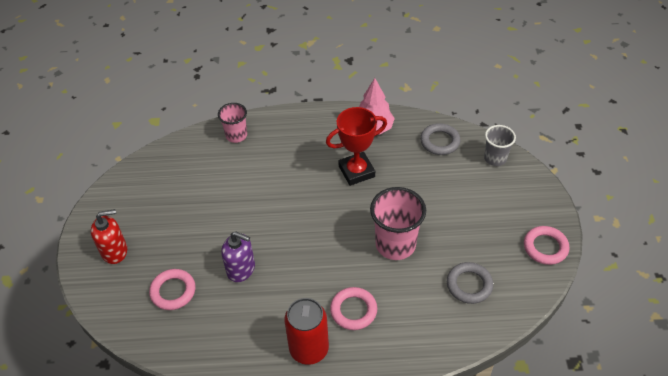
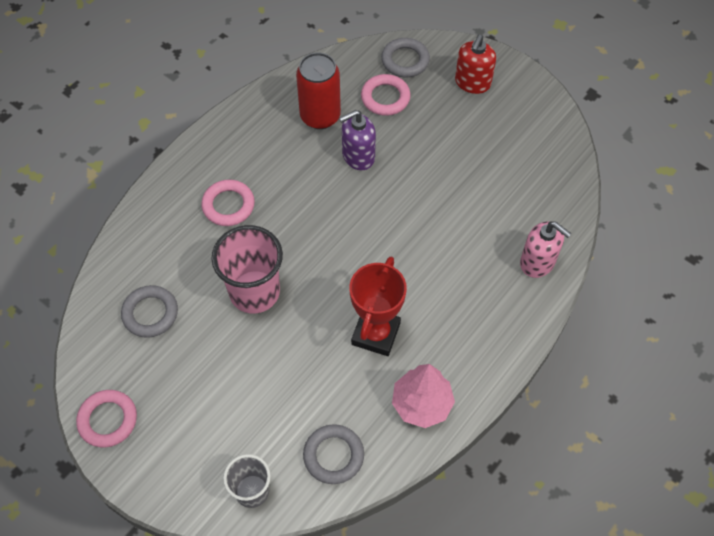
camera: 130 degrees right, 10 degrees up
(124, 305) = (405, 60): none -> grey ring
(236, 135) = (537, 262): pink cup -> pink soap dispenser
(309, 349) = (231, 150): red can -> red can (320, 116)

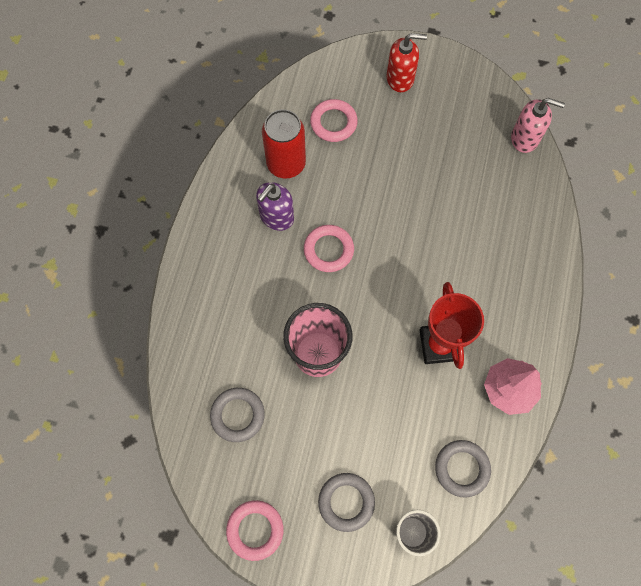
camera: 25 degrees left, 10 degrees up
(228, 205) = (251, 283): pink ring -> pink ring (328, 250)
(358, 156) = (339, 188): purple soap dispenser -> purple soap dispenser (276, 217)
(405, 60) = (332, 80): grey ring -> grey ring (346, 502)
(472, 83) = (400, 78): red soap dispenser -> red soap dispenser turned 90 degrees counterclockwise
(537, 262) = (536, 222): pink soap dispenser -> pink soap dispenser (525, 138)

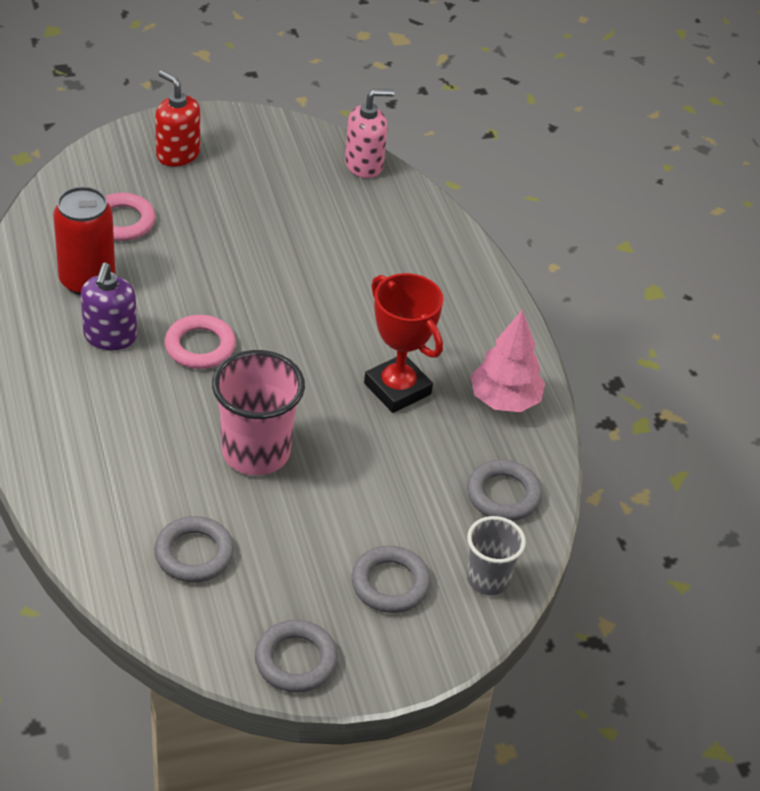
camera: 35 degrees left, 25 degrees down
(255, 530) = (296, 660): pink ring -> grey ring
(400, 78) = (178, 154): red soap dispenser -> red soap dispenser turned 105 degrees counterclockwise

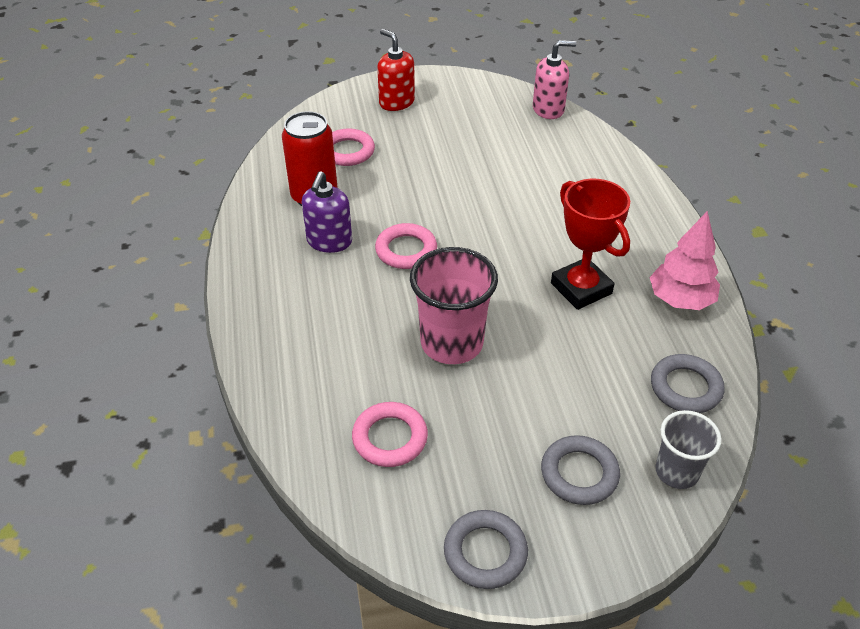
camera: 10 degrees right, 0 degrees up
(194, 554) = (390, 438): grey ring -> pink ring

